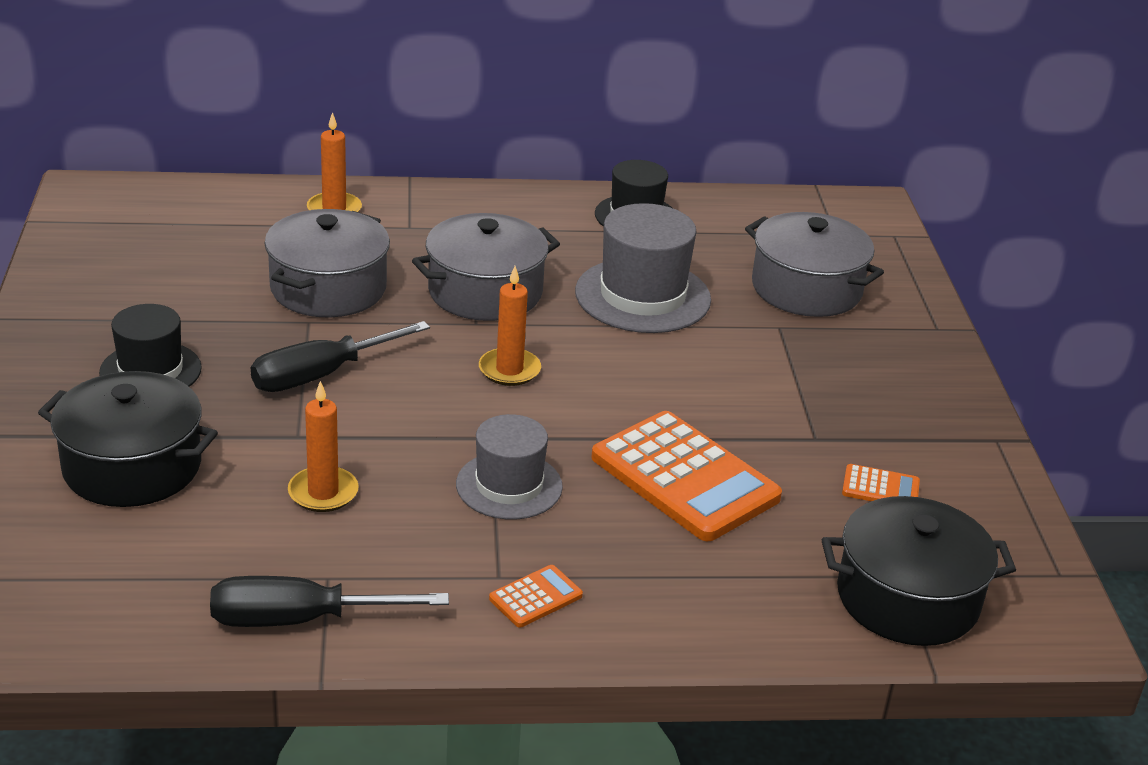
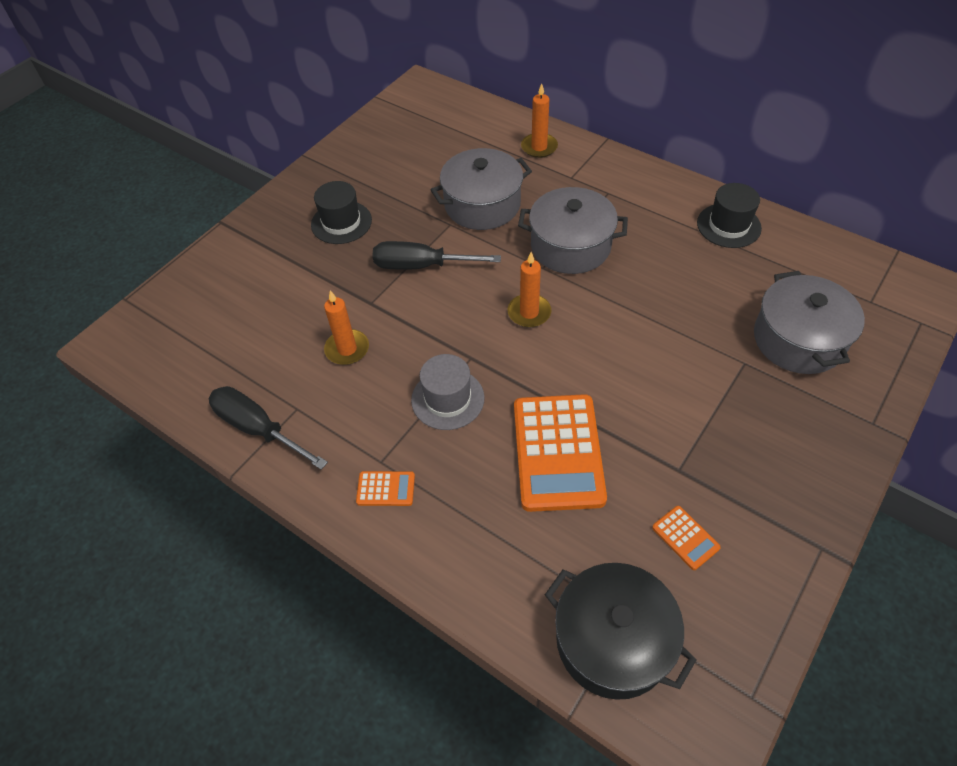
camera: 45 degrees right, 20 degrees up
(132, 466) = (276, 282): black pot -> none
(642, 296) = (670, 293): grey hat -> none

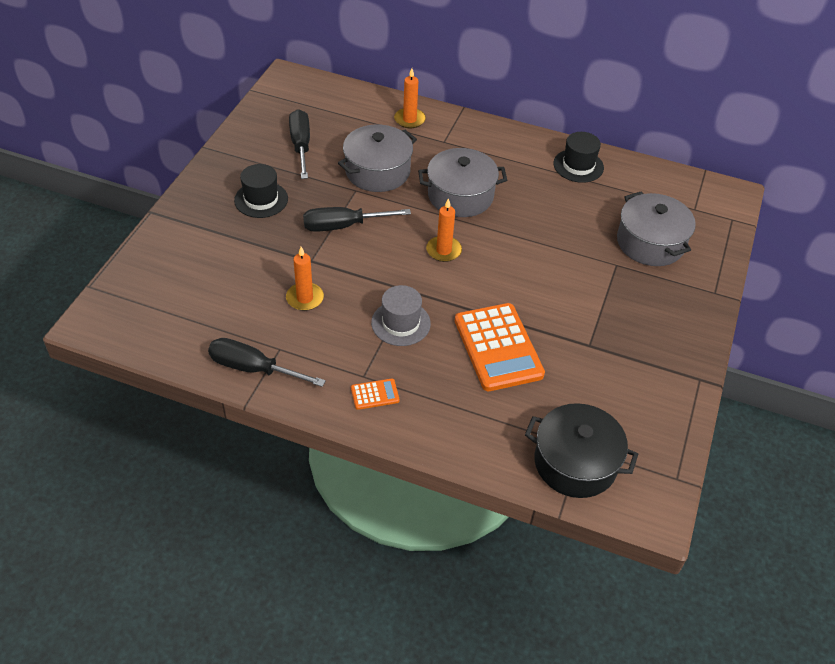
camera: 20 degrees left, 5 degrees down
(406, 165) = (301, 146): none -> black screwdriver
(685, 538) = (606, 389): orange calculator -> none

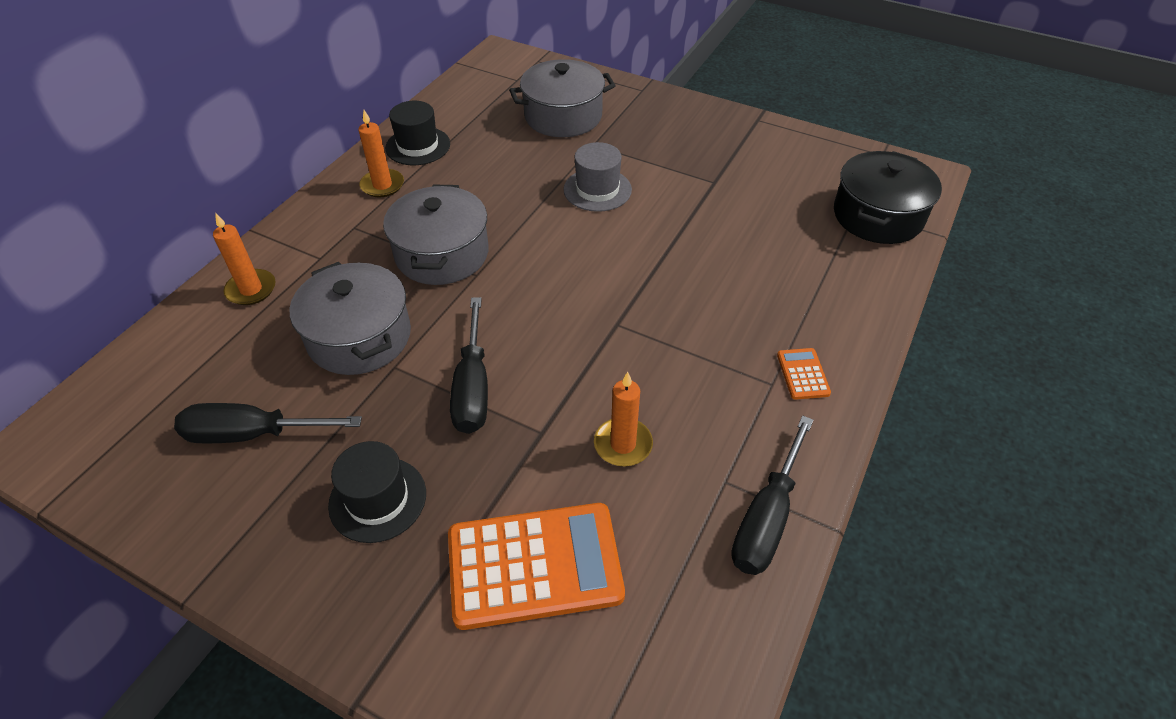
camera: 80 degrees left, 0 degrees up
(400, 323) = (677, 337): grey hat -> grey hat (597, 190)
(443, 250) = (546, 281): orange candle -> orange candle (382, 185)
(498, 347) = (719, 252): orange calculator -> orange calculator (534, 566)

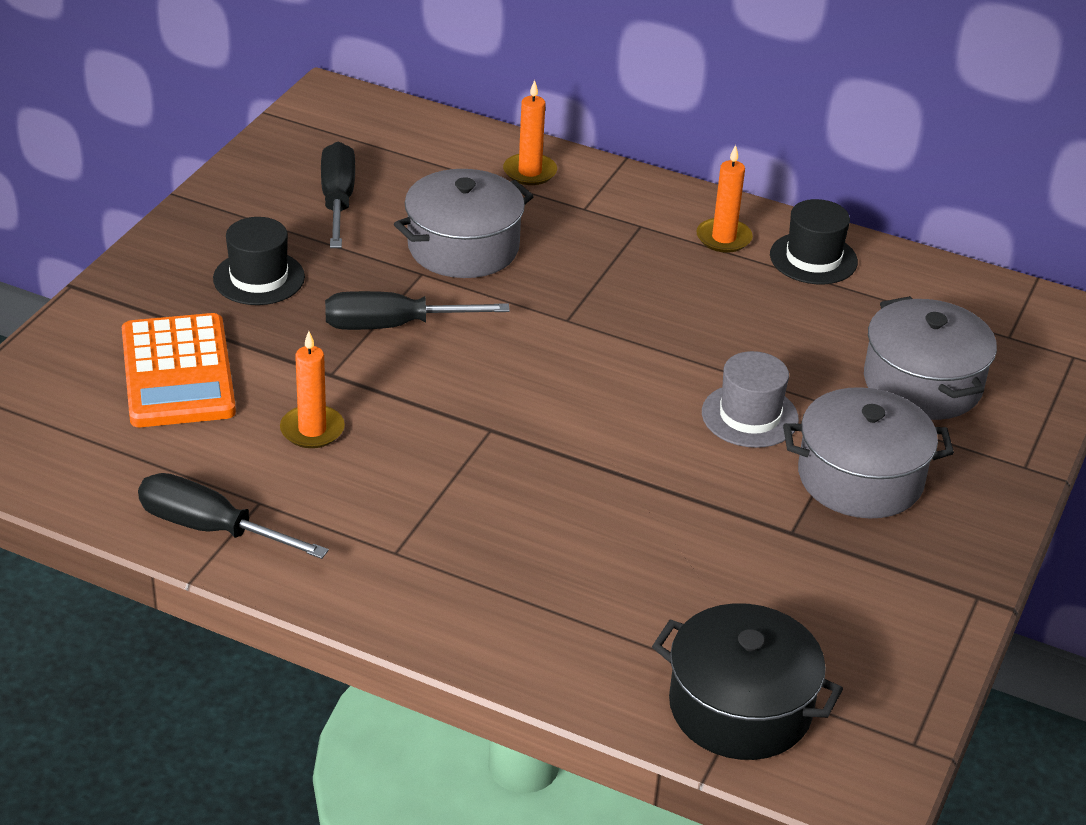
camera: 85 degrees right, 10 degrees down
(442, 254) = (601, 292): grey pot -> grey pot (860, 477)
(803, 374) = (410, 581): orange calculator -> none

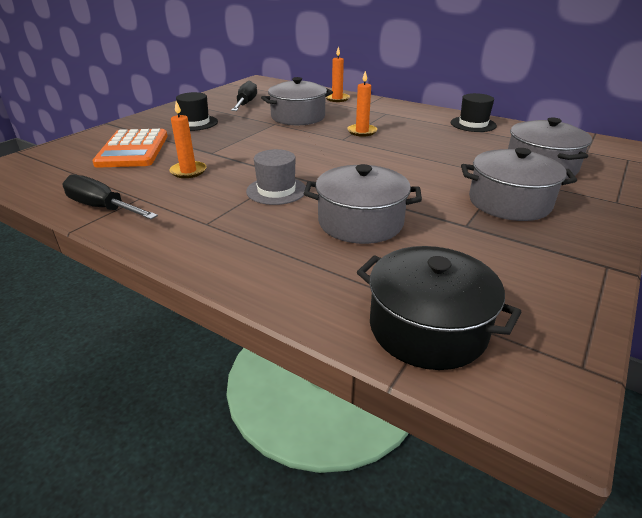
camera: 10 degrees right, 5 degrees down
(394, 326) = (252, 138): black screwdriver -> none
(633, 535) = (360, 222): none -> grey pot
(723, 238) = (427, 117): orange candle -> orange candle (362, 131)
(749, 416) = (439, 175): grey hat -> grey hat (276, 190)

